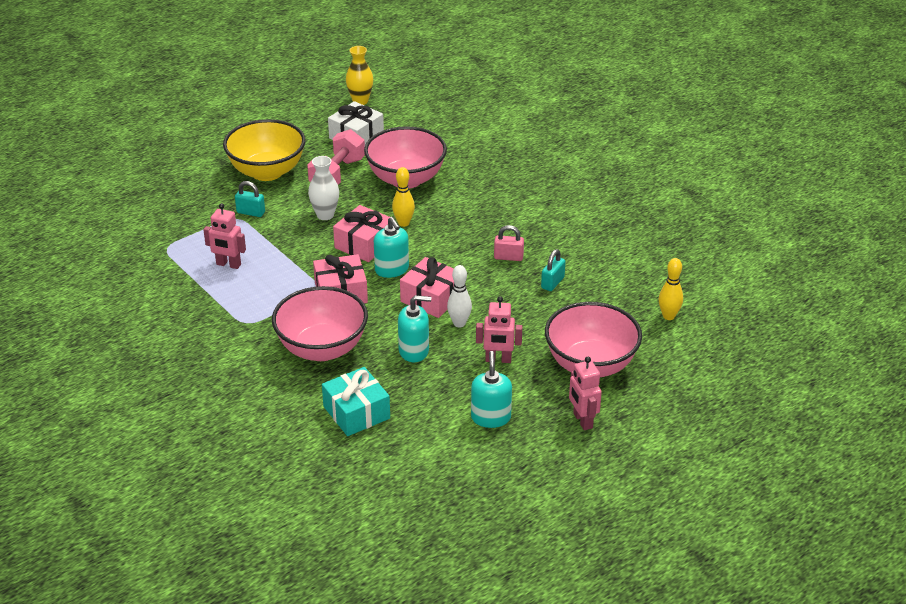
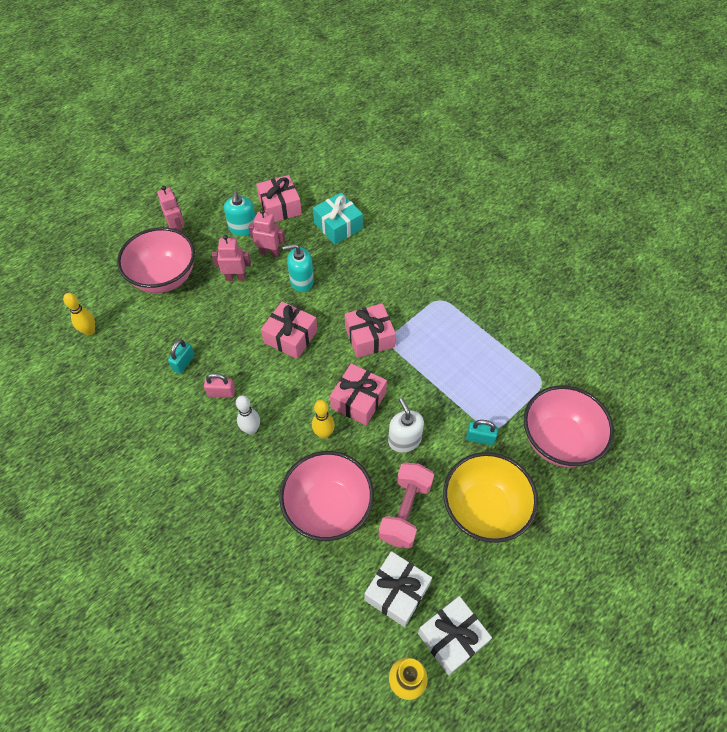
camera: 175 degrees right, 20 degrees up
(228, 264) = (477, 363): pink robot -> pink robot (269, 252)
(320, 116) = (452, 638): none -> white gift
(322, 348) = (373, 278): pink bowl -> pink bowl (559, 441)
(325, 215) = (404, 440): white vase -> white soap dispenser
(392, 269) = (328, 368): turquoise soap dispenser -> none
(437, 443) = (280, 207): none -> pink gift
(459, 323) = (266, 311): white bowling pin -> white bowling pin (251, 429)

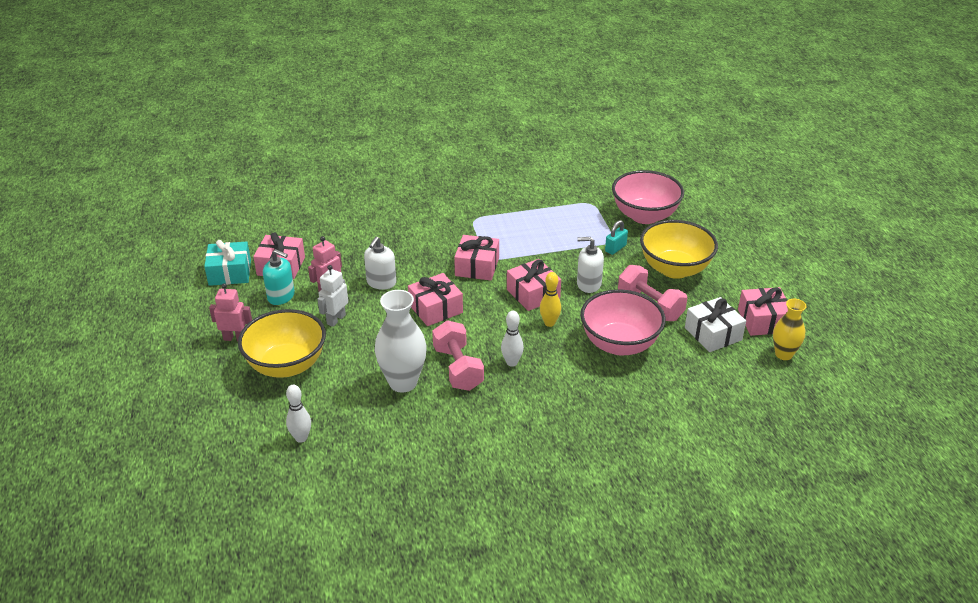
camera: 60 degrees left, 20 degrees down
(89, 331) = (301, 438): yellow bowling pin -> white bowling pin
(164, 277) = (286, 365): pink bowl -> yellow bowl
(183, 362) = (403, 382): turquoise padlock -> white vase
(221, 392) = (458, 368): pink padlock -> pink dumbbell
(235, 277) = (336, 319): pink robot -> white robot
(301, 281) = (381, 282): turquoise soap dispenser -> white soap dispenser
(338, 226) = (341, 242): turquoise gift -> turquoise gift (230, 273)
(452, 638) = (763, 321): white gift -> pink gift

